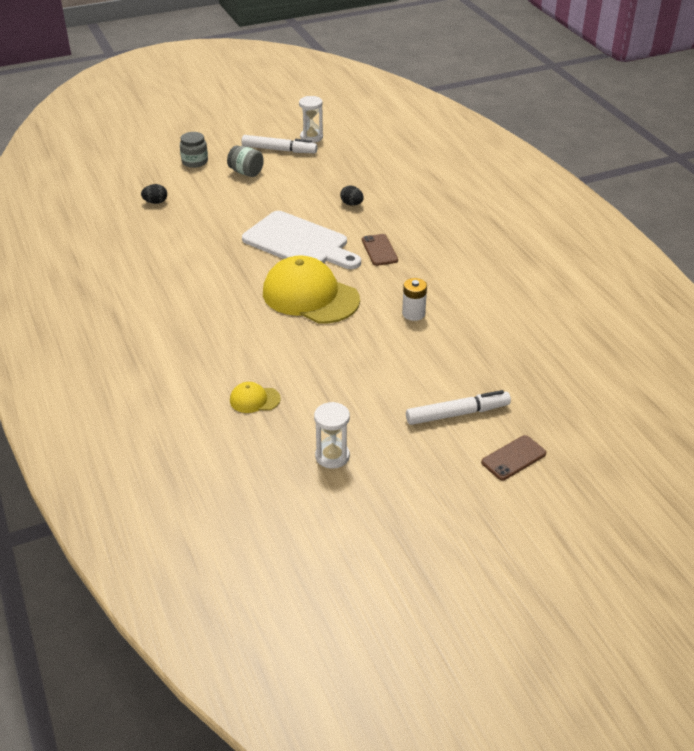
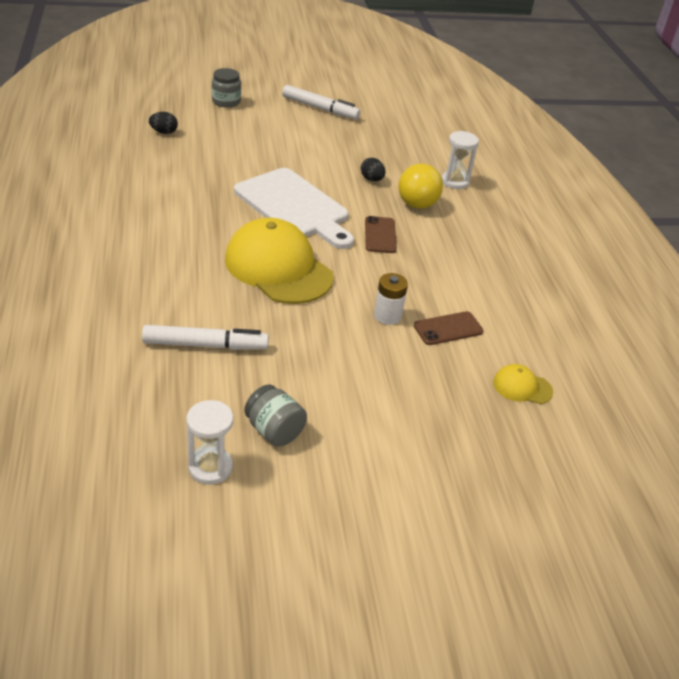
camera: 10 degrees right, 0 degrees up
(246, 172) = (274, 123): grey jar -> grey jar (274, 430)
(254, 399) = (154, 372): yellow cap -> yellow cap (522, 387)
(311, 137) = (360, 103): white hourglass -> white hourglass (455, 181)
(398, 217) = (417, 205): none -> yellow ball
(457, 414) = (388, 452): white marker -> white marker (205, 345)
(513, 458) = (436, 531): brown phone -> brown phone (448, 328)

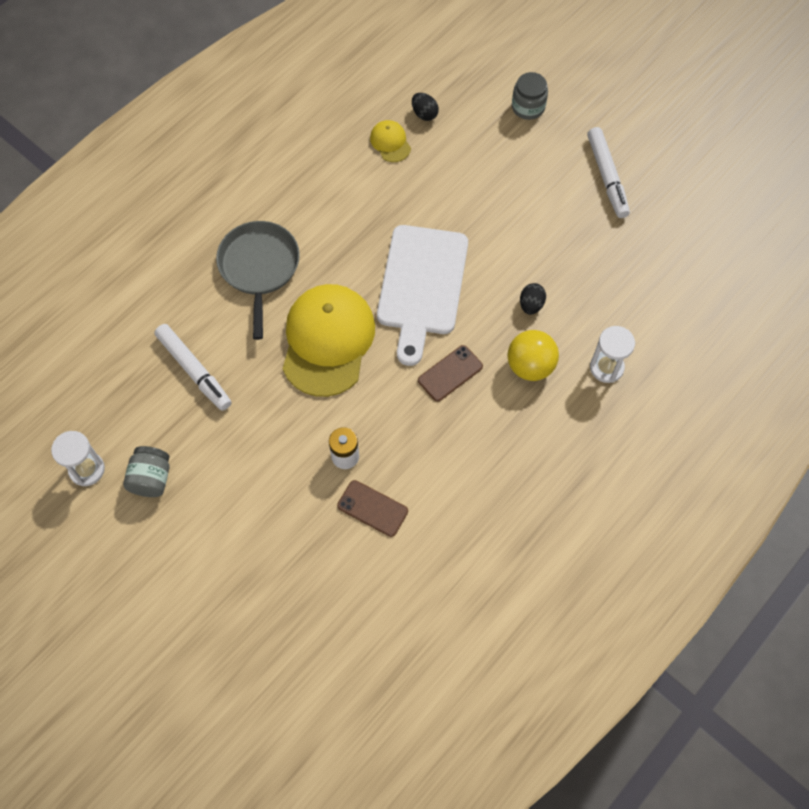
camera: 55 degrees right, 25 degrees up
(165, 261) = (259, 267): none -> grey pan
(522, 387) = (351, 606): yellow cap -> yellow cap (390, 142)

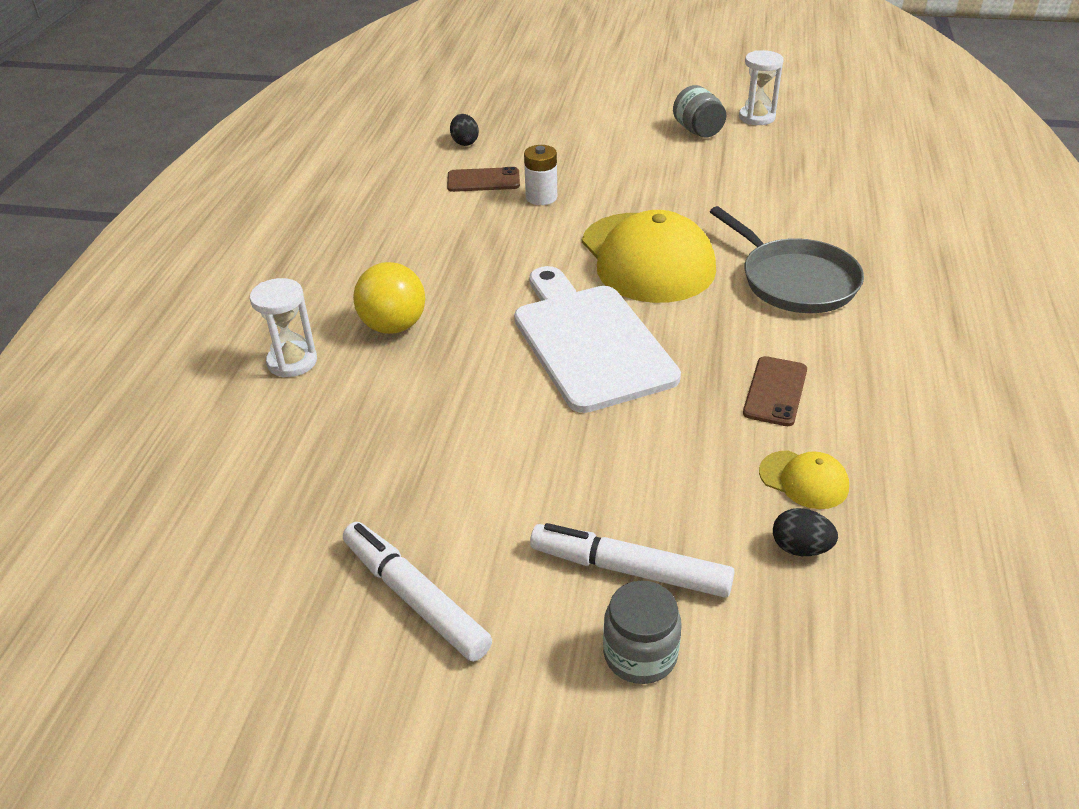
camera: 150 degrees right, 25 degrees down
(194, 370) = (751, 192): white marker -> white marker (630, 570)
(450, 373) = (485, 286): brown phone -> brown phone (775, 391)
(531, 305) = (432, 381): black egg -> black egg (465, 142)

